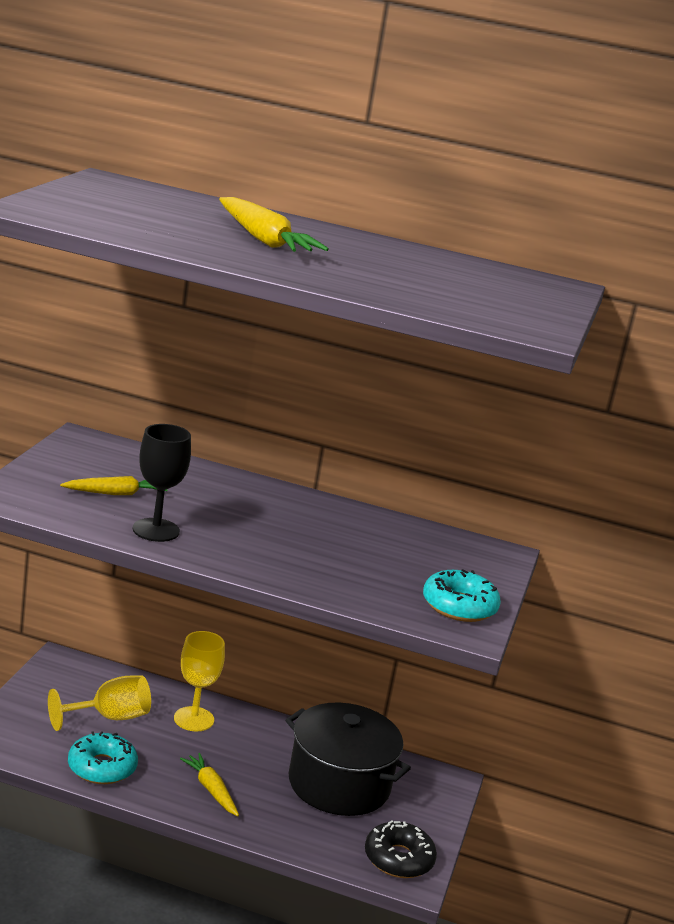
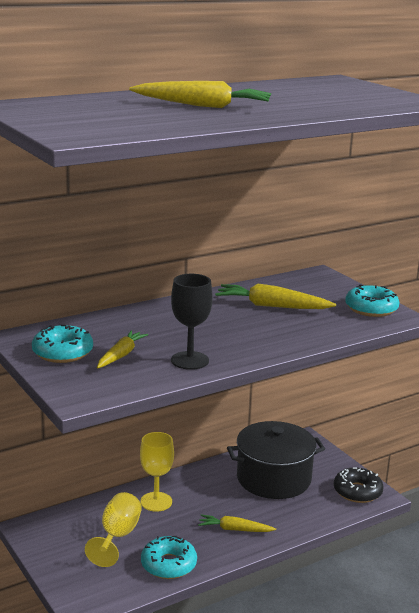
camera: 45 degrees left, 0 degrees up
(80, 465) = (62, 352): none -> turquoise donut
(360, 544) = (272, 306): none -> yellow carrot

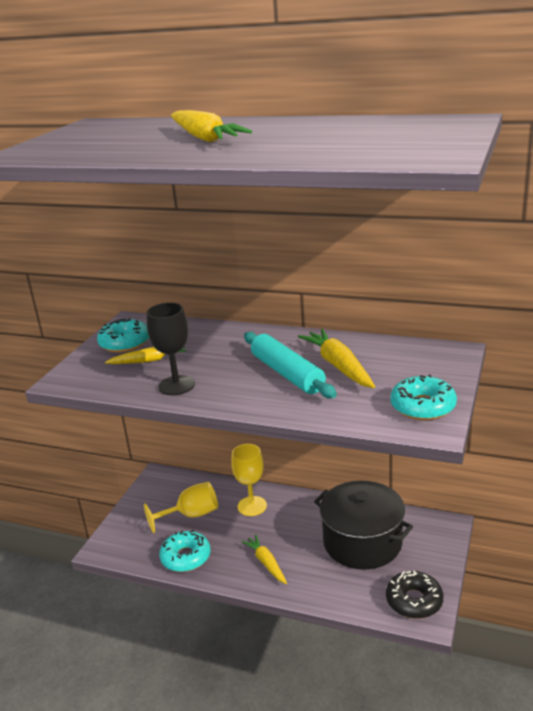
camera: 55 degrees right, 5 degrees up
(250, 323) = (287, 374): none -> turquoise rolling pin

